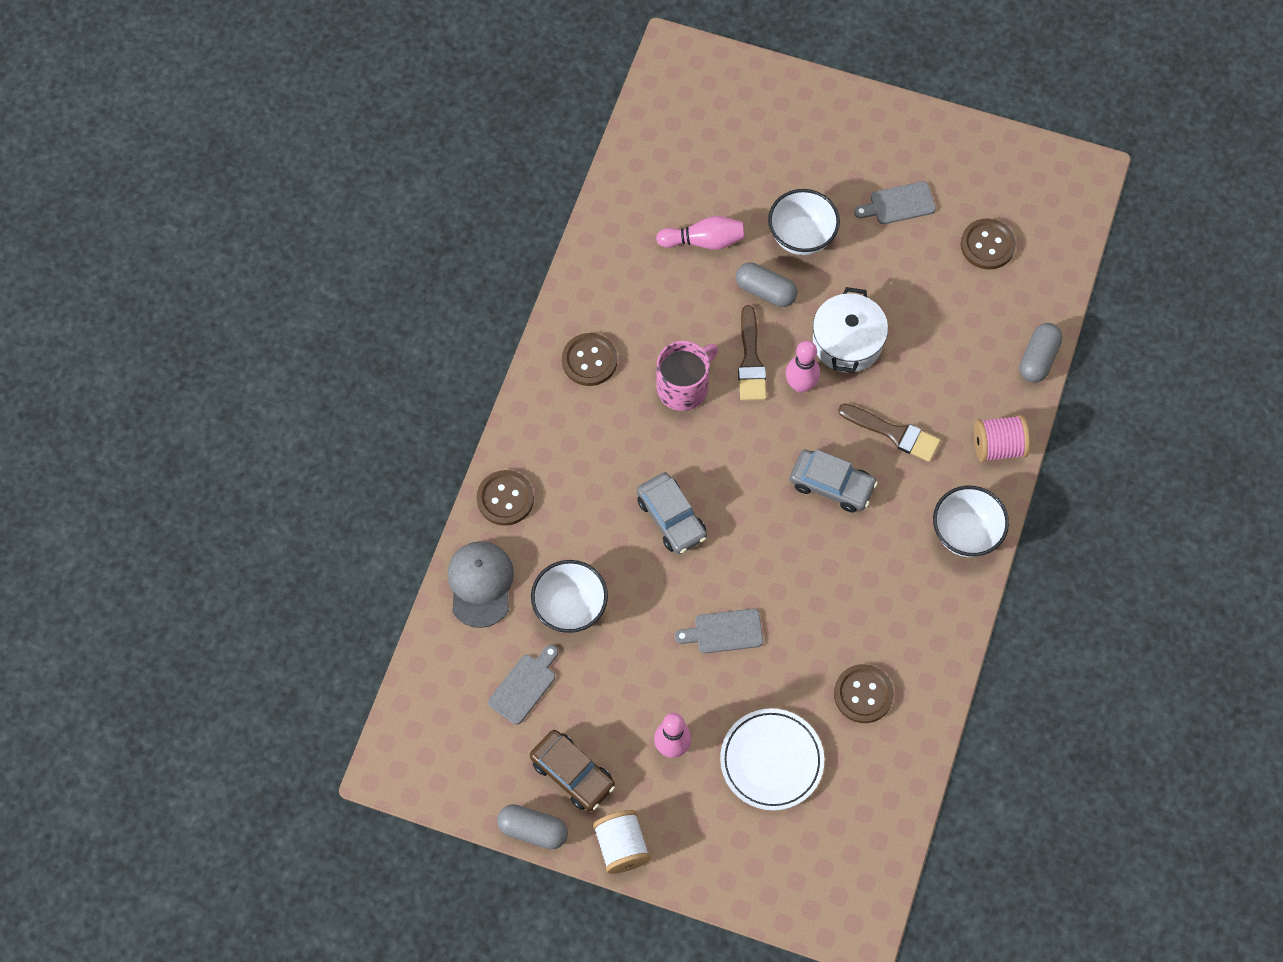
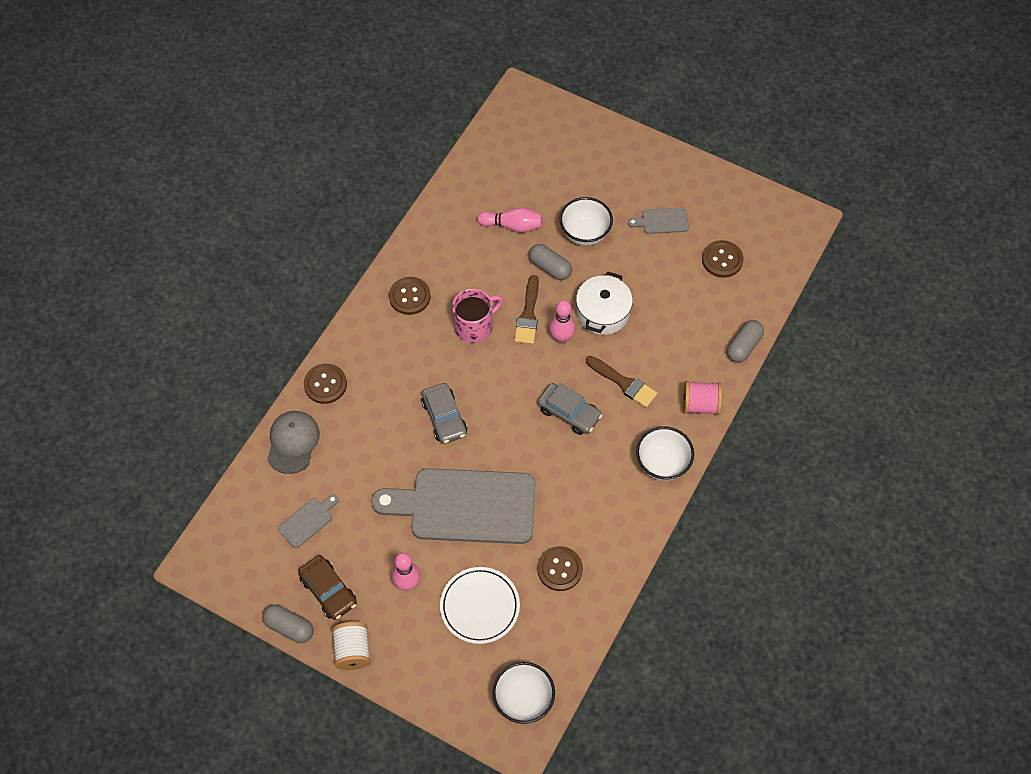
camera: 10 degrees right, 5 degrees down
(570, 608) = (355, 470): white bowl -> white bowl (523, 700)
(724, 631) = (465, 506): grey cutting board -> grey cutting board, size x2.45

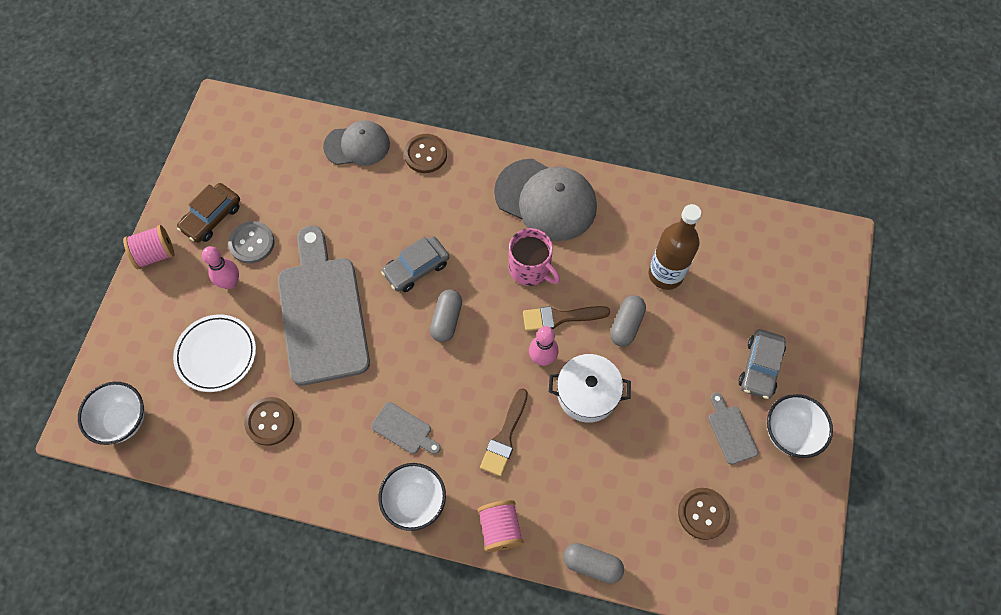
camera: 75 degrees right, 5 degrees up
(289, 627) = (171, 196): grey capsule -> grey capsule (446, 320)
(308, 521) = (279, 180): grey cutting board -> grey cutting board (404, 430)
(352, 651) = (155, 254): white spool -> pink spool
(370, 557) = (252, 243): none -> grey button
(409, 296) = (546, 200): brown button -> grey cap
(512, 226) = (665, 274): pink bowling pin -> brown bottle
(569, 413) = (453, 388): grey car -> grey car (760, 367)
(585, 233) = (683, 350): white bowl -> white bowl (790, 433)

